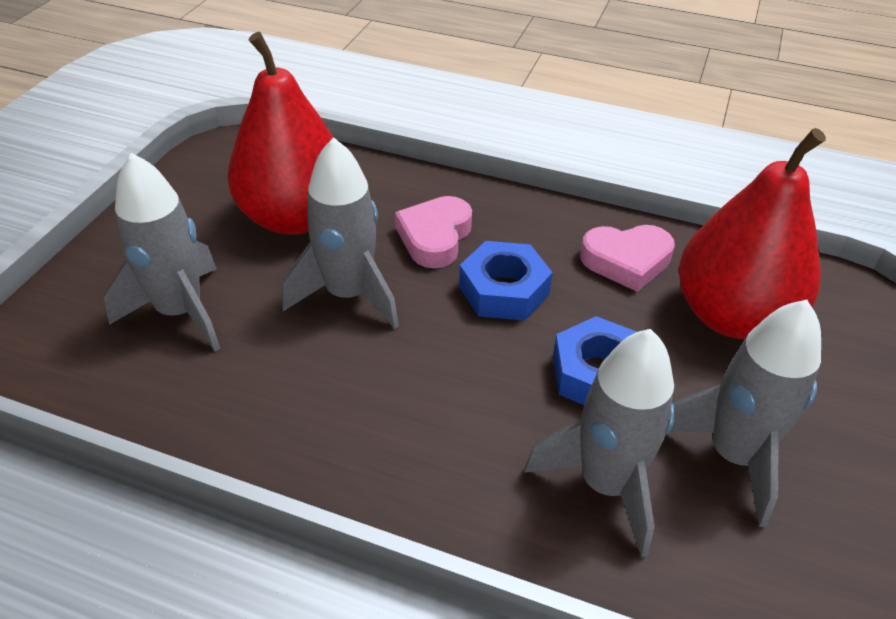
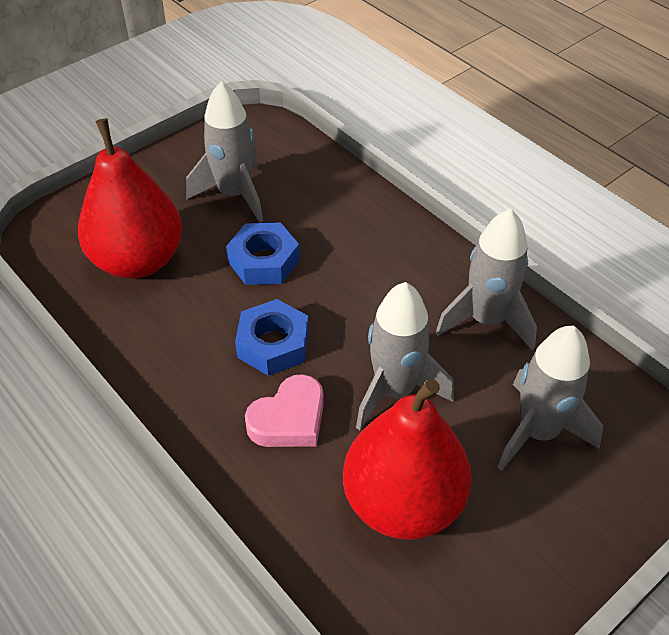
camera: 150 degrees left, 5 degrees up
(605, 484) = (315, 209): grey rocket -> grey rocket (486, 320)
(626, 261) = (159, 329): pink heart -> none

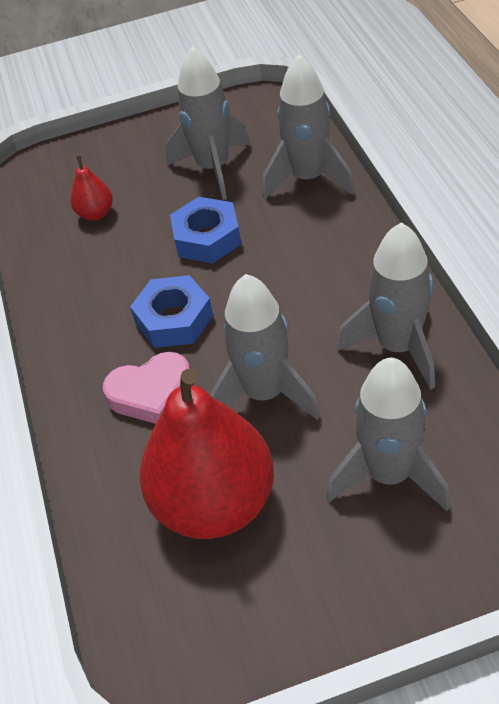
camera: 30 degrees right, 0 degrees up
(138, 260) = (96, 213): red pear -> red pear, size x0.43
(329, 188) = (308, 178): none -> grey rocket

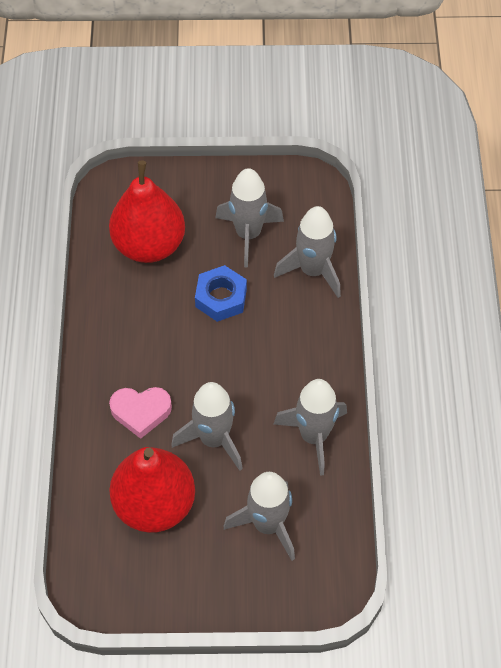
camera: 10 degrees right, 10 degrees up
(96, 213) = (149, 245): red pear -> red pear, size x2.33
(174, 319) = (175, 359): blue nut -> none

